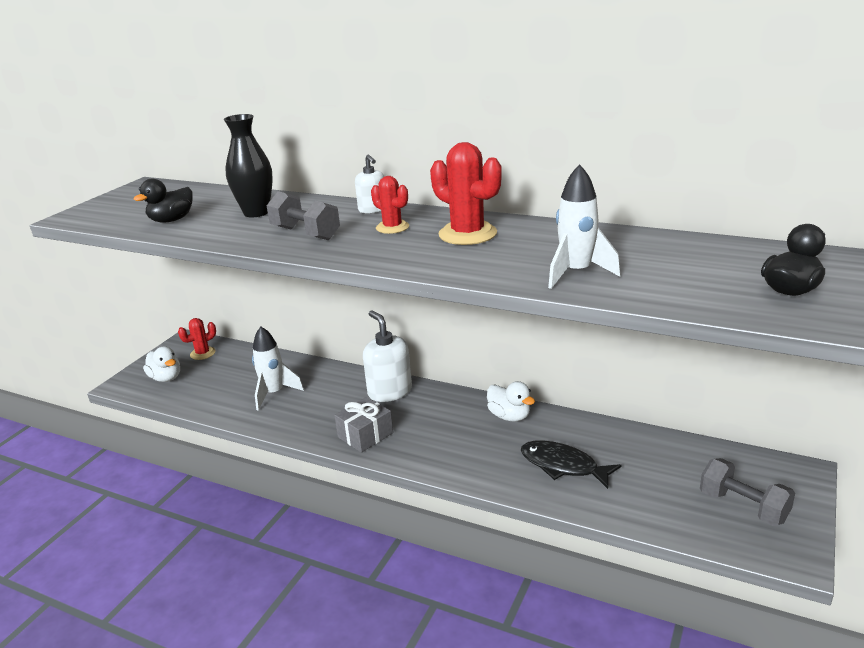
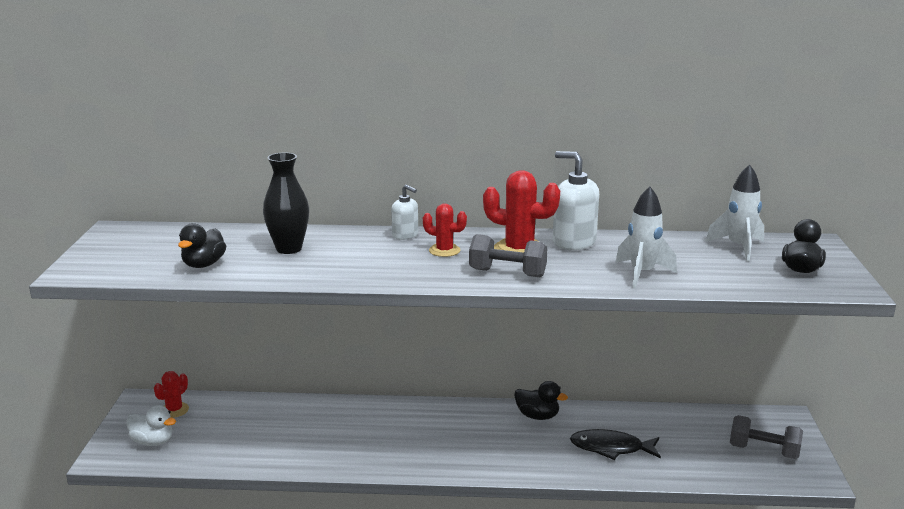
camera: 25 degrees left, 5 degrees down
(274, 393) = (292, 436): white rocket -> white rocket (738, 247)
(305, 233) = (367, 264): grey dumbbell -> grey dumbbell (507, 273)
(365, 435) = (417, 457): grey gift -> none
(389, 391) = (410, 414): white soap dispenser -> white soap dispenser (573, 242)
(509, 416) = (537, 416): white duck -> black duck

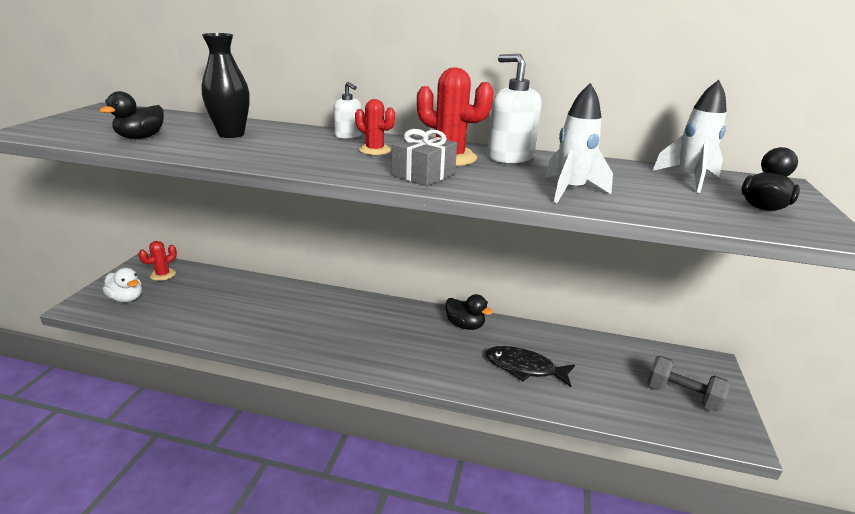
camera: 10 degrees right, 5 degrees up
(507, 273) = (423, 174): grey dumbbell -> grey gift

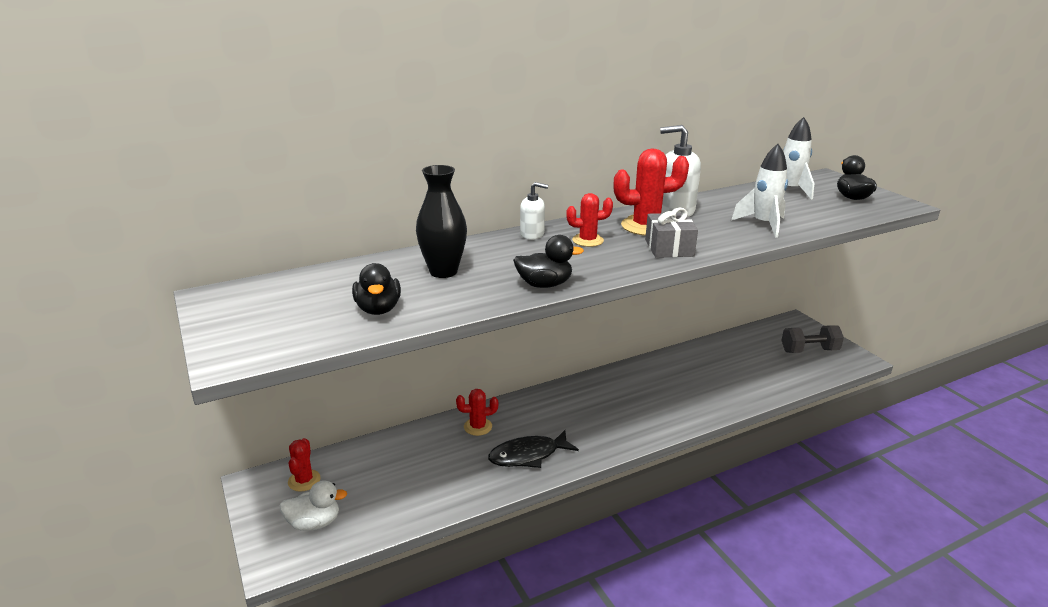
camera: 40 degrees left, 0 degrees up
(295, 298) = (478, 427): none -> red cactus
(465, 325) = (636, 374): black duck -> black duck (544, 284)
(524, 368) = (715, 383): black fish -> black fish (528, 455)

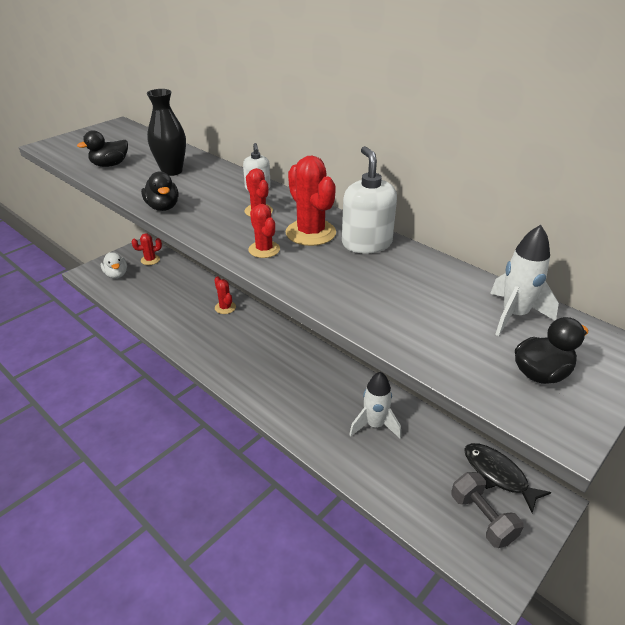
camera: 70 degrees right, 10 degrees up
(528, 455) = (201, 338): black fish -> black fish (498, 475)
(669, 248) = (264, 249): grey gift -> red cactus
(763, 225) = (367, 300): white rocket -> white rocket (374, 425)

